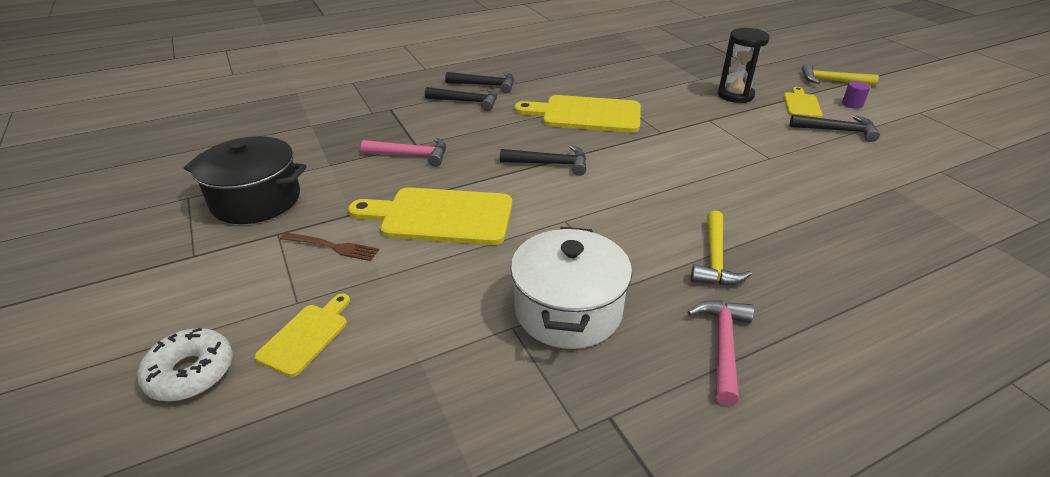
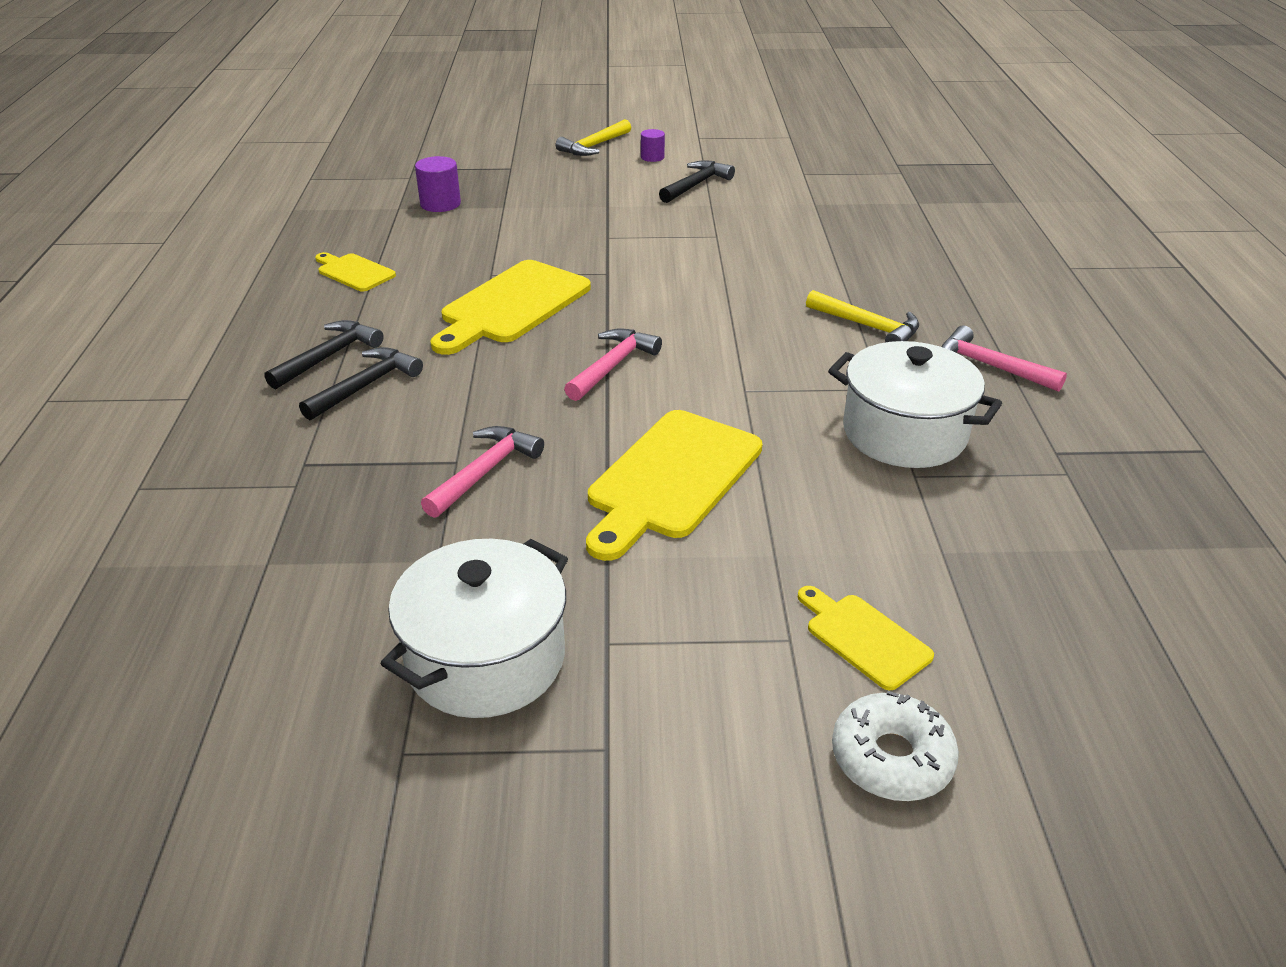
camera: 65 degrees left, 0 degrees up
(256, 200) = (486, 659): black pot -> white pot
(333, 247) = (680, 588): brown fork -> none
(550, 164) = (612, 366): black hammer -> pink hammer
(677, 62) = (440, 204): none -> purple cylinder
(735, 95) = (568, 203): black hourglass -> none
(801, 104) = (626, 179): yellow cutting board -> yellow cutting board (354, 272)

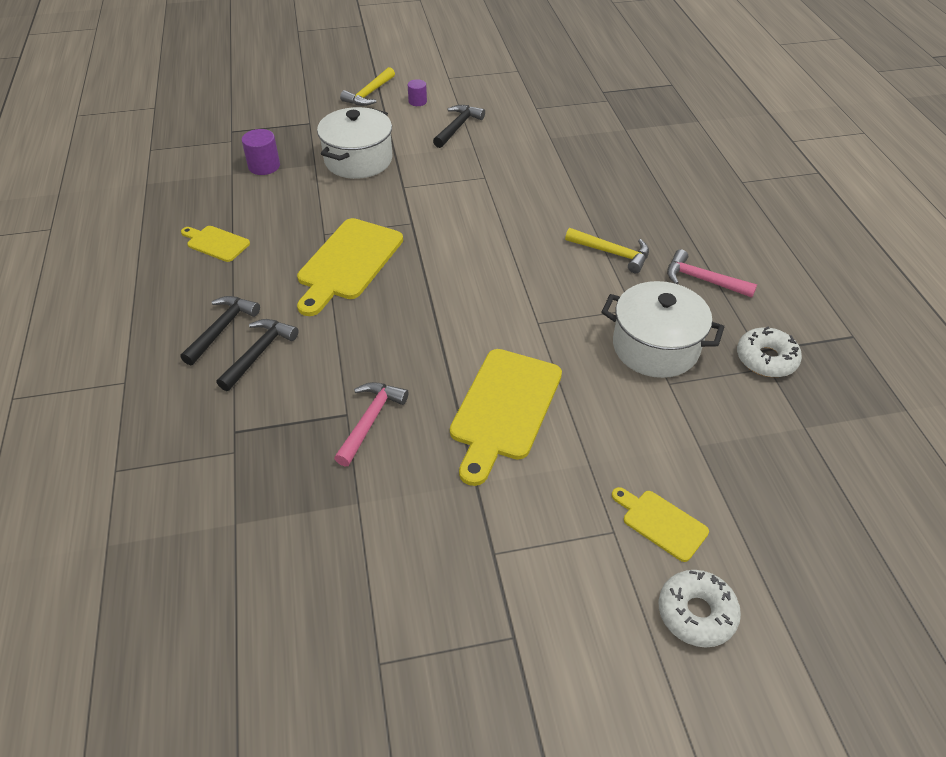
camera: 10 degrees left, 10 degrees up
(486, 659) = (415, 579): white pot -> white pot (358, 160)
(612, 366) = (438, 311): pink hammer -> none
(1065, 463) = (766, 359): none -> white donut

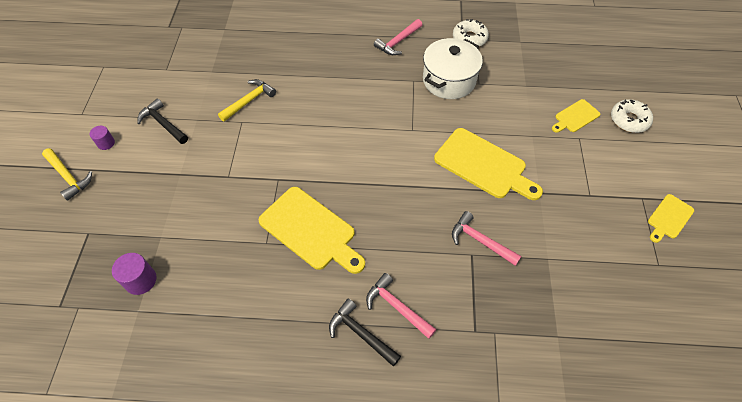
camera: 75 degrees left, 10 degrees up
(216, 243) = (243, 332): yellow cutting board -> yellow cutting board (669, 218)
(259, 353) = (397, 307): black hammer -> pink hammer
(358, 160) = (172, 202): white pot -> none
(612, 253) = (358, 75): yellow hammer -> yellow hammer (249, 101)

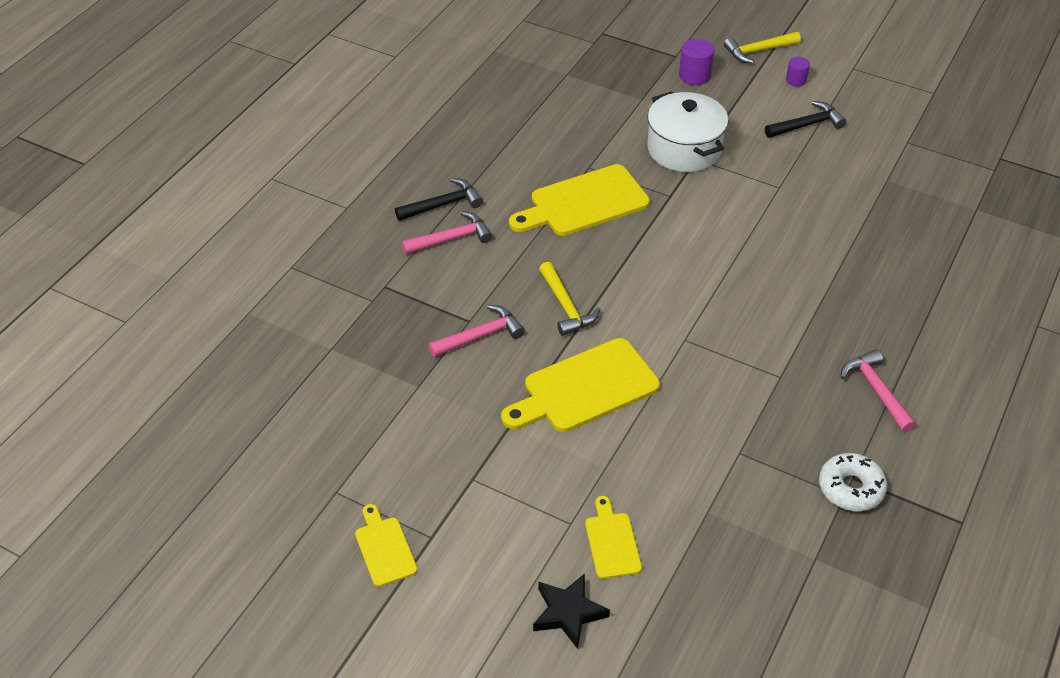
camera: 115 degrees right, 10 degrees down
(140, 280) = (598, 80): purple cylinder -> purple cylinder (694, 75)
(249, 101) = (814, 201): yellow hammer -> yellow hammer (566, 306)
(449, 80) = (762, 418): white pot -> white pot (684, 149)
(629, 120) = (568, 613): white donut -> black star

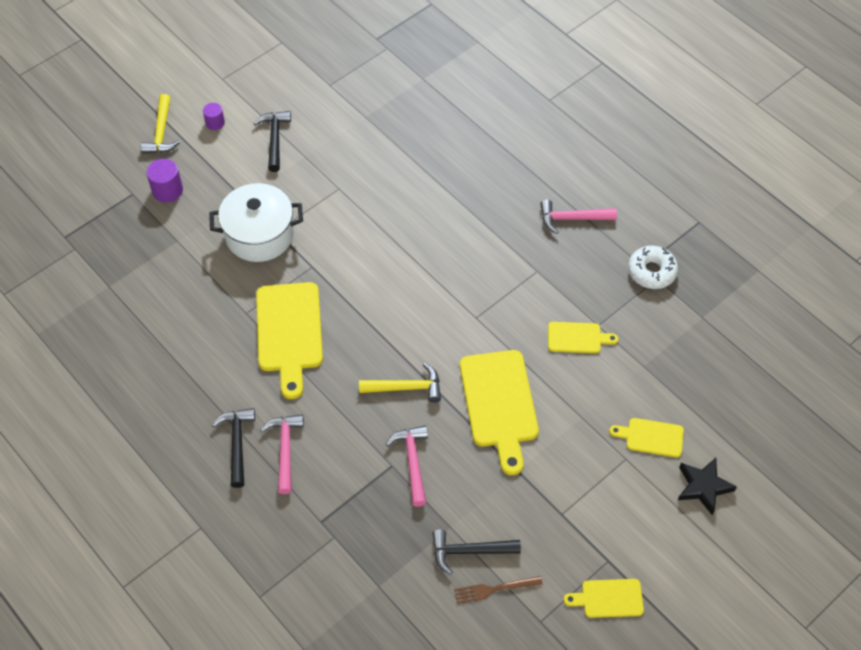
camera: 70 degrees left, 10 degrees up
(359, 442) = (494, 589): none -> brown fork
(396, 409) = (469, 551): none -> black hammer
(710, 436) = (577, 338): none -> yellow cutting board

